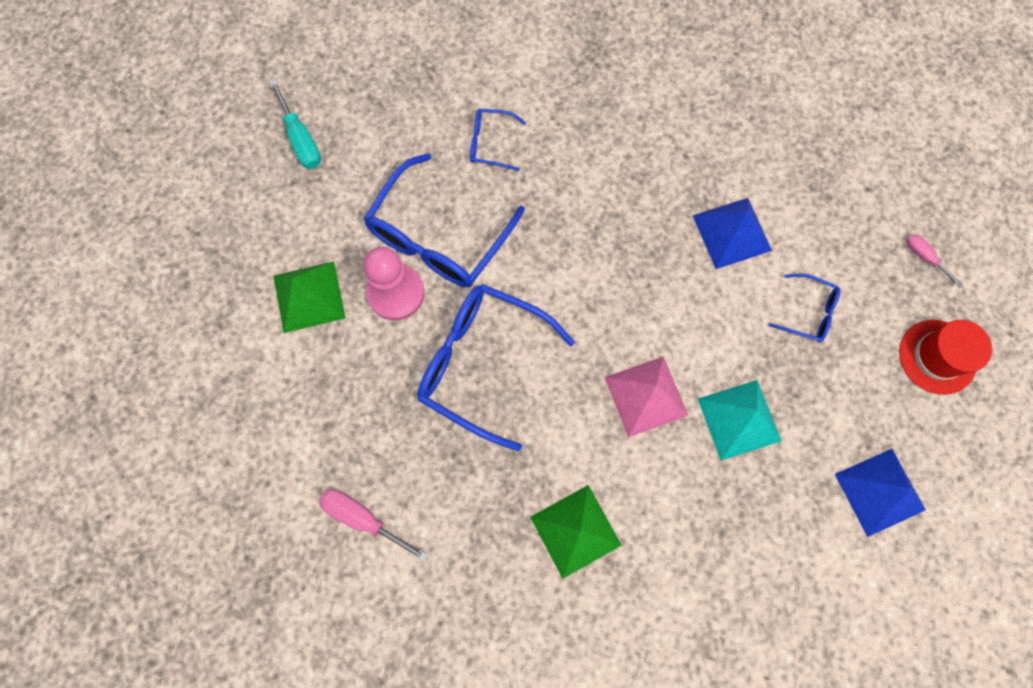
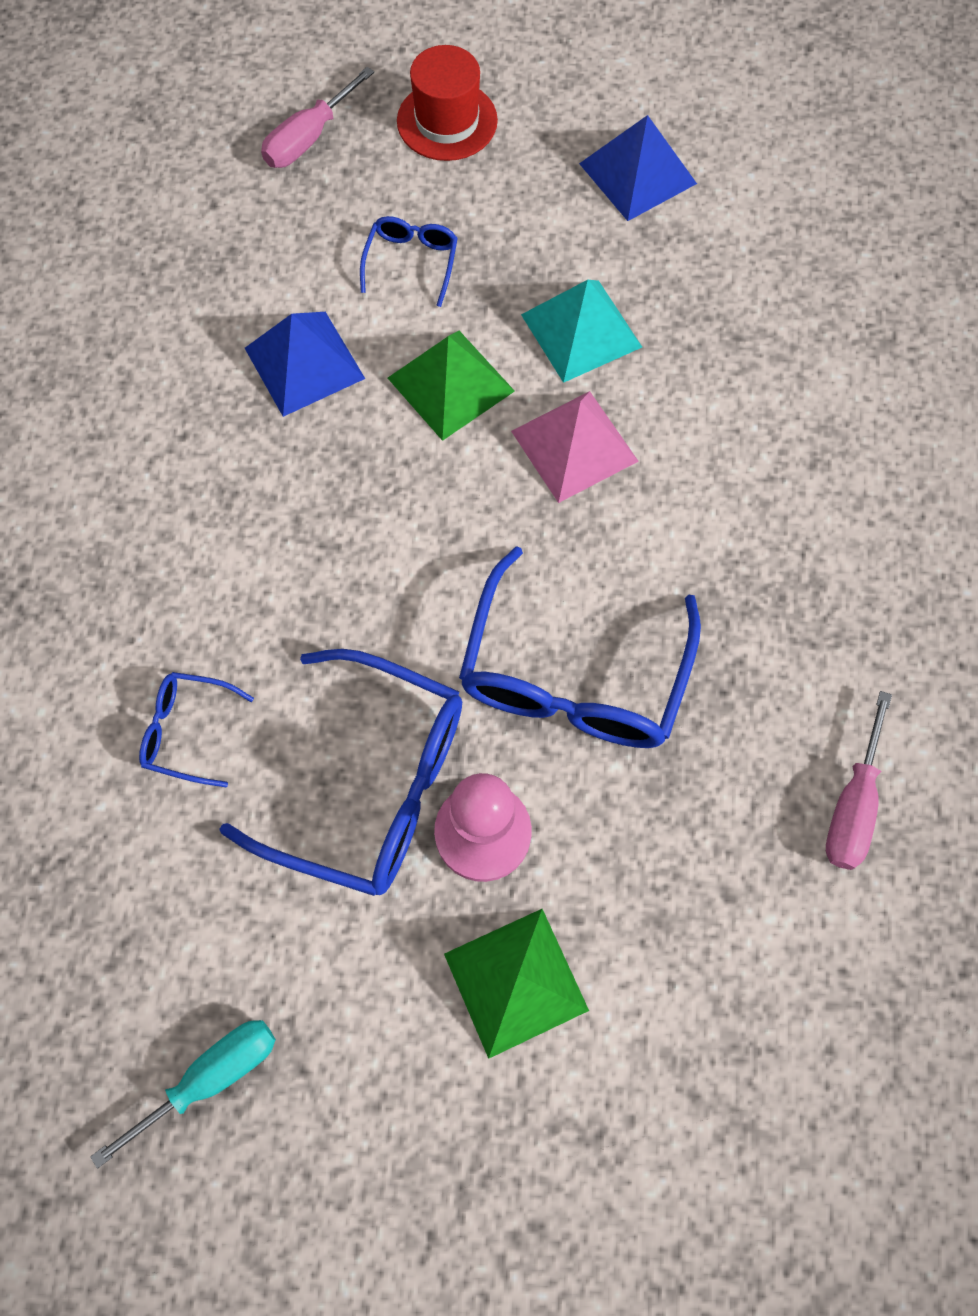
camera: 100 degrees left, 5 degrees down
(490, 143) = (187, 731): blue glasses -> blue glasses turned 105 degrees clockwise
(575, 531) = (785, 510): green pyramid -> green pyramid (451, 384)
(924, 257) = (309, 138): pink screwdriver -> pink screwdriver, size x1.63

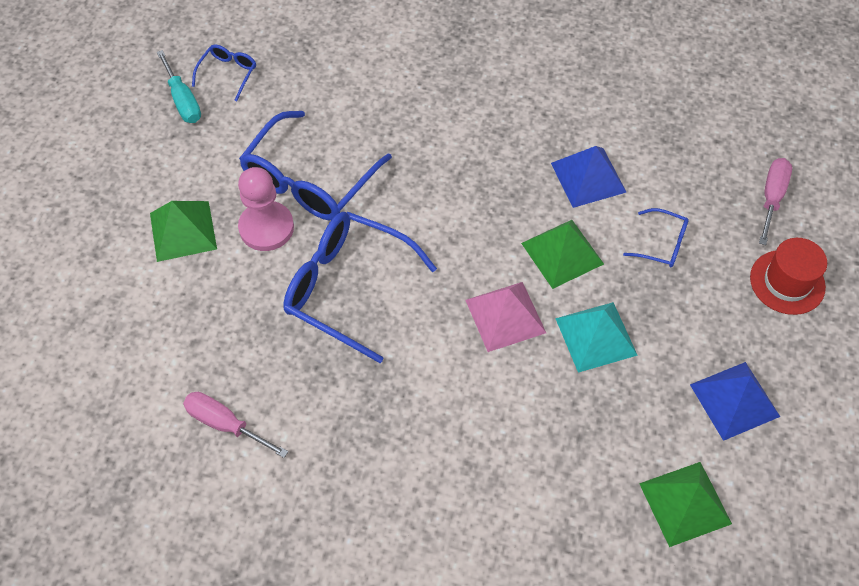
camera: 100 degrees right, 10 degrees down
(187, 731) = (361, 103): blue glasses -> blue glasses (228, 73)
(309, 138) = (771, 198): pink screwdriver -> pink screwdriver turned 60 degrees clockwise
(792, 219) = (685, 503): none -> green pyramid

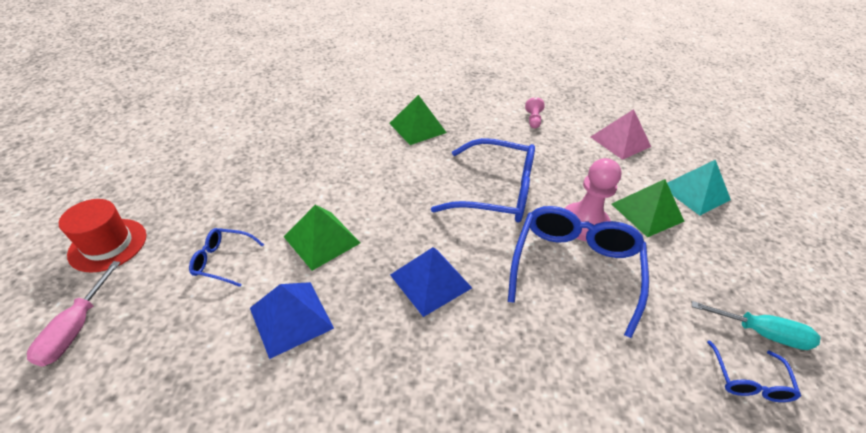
camera: 165 degrees right, 15 degrees down
(183, 100) = (761, 333): turquoise screwdriver -> turquoise screwdriver turned 150 degrees clockwise
(225, 424) = (533, 120): pink screwdriver -> pink pawn
(505, 316) = (368, 190): pink pyramid -> pink pyramid (620, 141)
(596, 336) = (296, 186): turquoise pyramid -> turquoise pyramid (694, 192)
(685, 503) = (248, 116): green pyramid -> green pyramid (417, 127)
(734, 400) = (196, 163): blue pyramid -> blue pyramid (430, 281)

